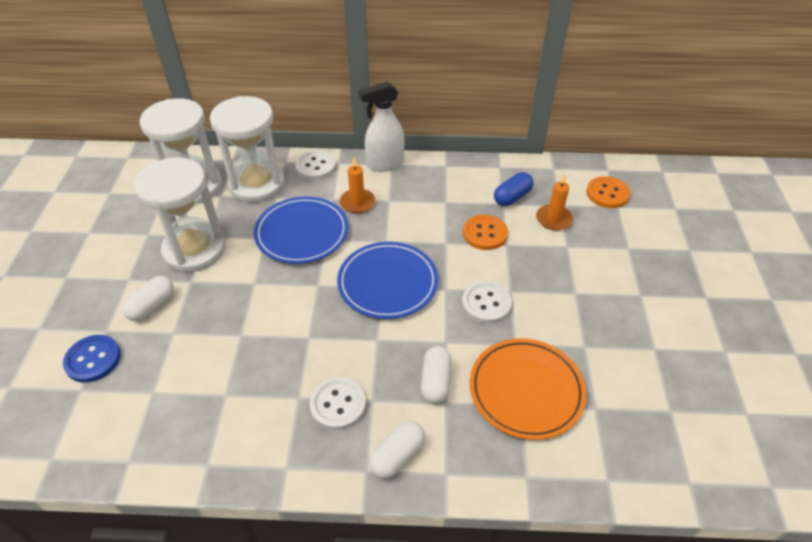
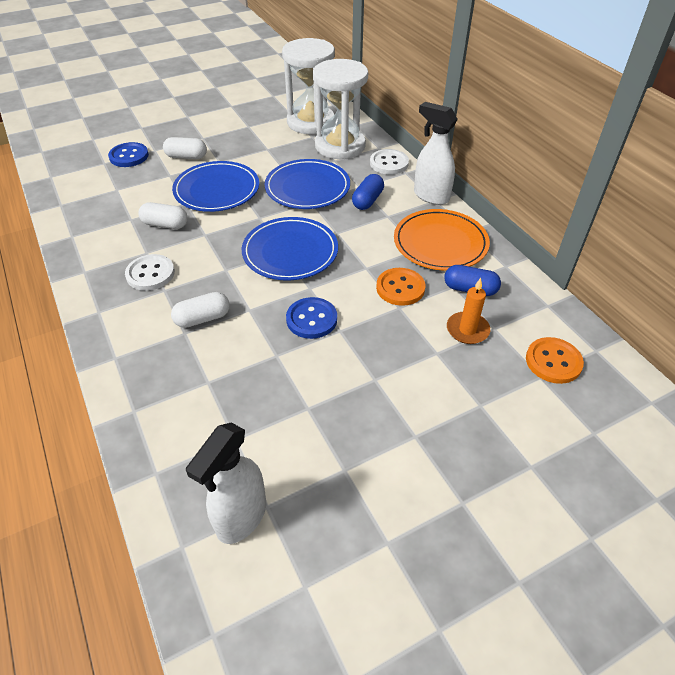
camera: 60 degrees right, 0 degrees up
(194, 249) = (249, 150): white hourglass -> none
(241, 301) = (217, 190): none -> blue plate
(357, 202) = (367, 200): orange candle -> blue capsule
(397, 456) = (119, 323): white capsule -> white capsule (165, 225)
(486, 303) = (311, 319): white button -> blue button
(526, 390) = (227, 380): orange plate -> orange plate (440, 243)
(675, 432) = (241, 517): none -> white spray bottle

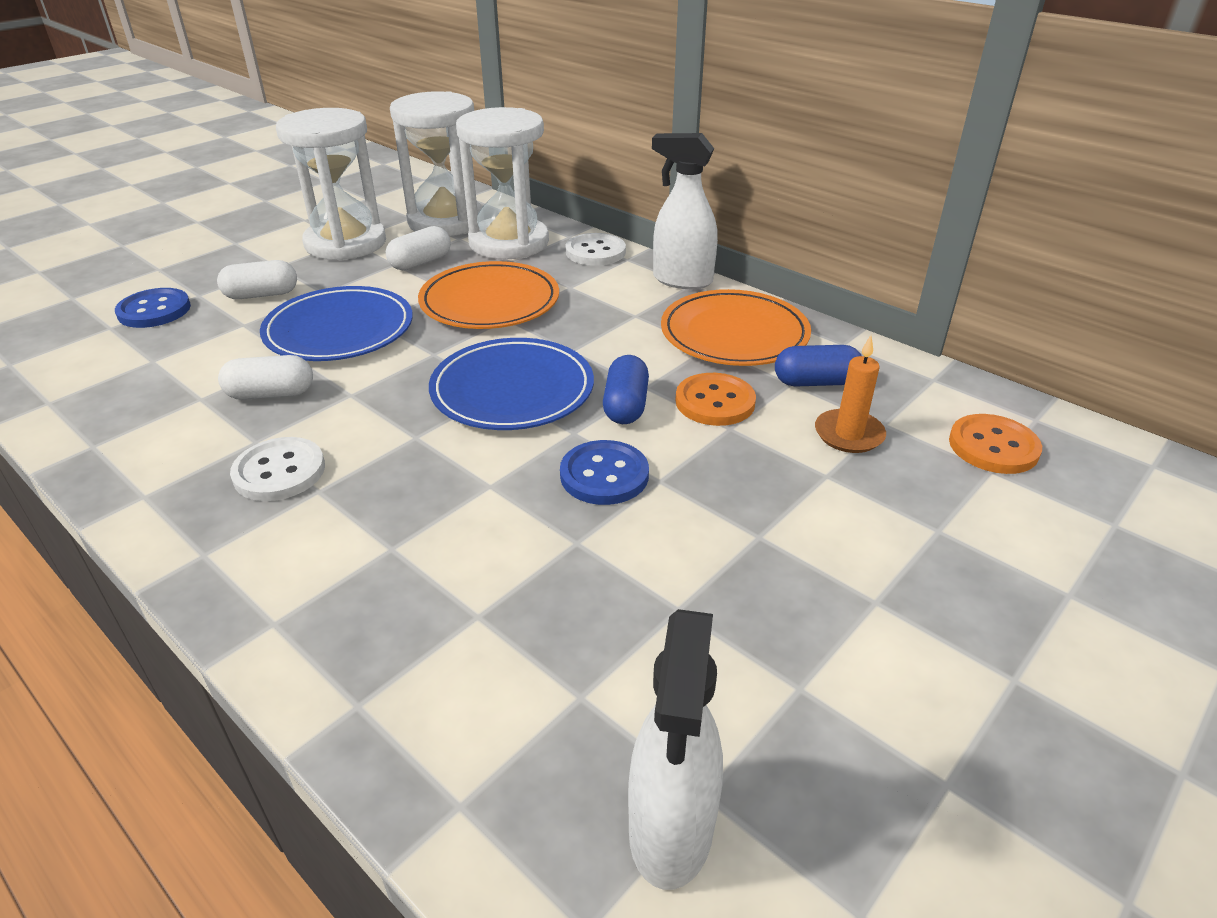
camera: 20 degrees left, 10 degrees down
(203, 318) = (414, 518): white capsule -> white capsule (421, 262)
(246, 128) = (345, 243): none -> white hourglass
(307, 188) = (490, 301): blue plate -> orange plate
(367, 200) = (593, 301): blue capsule -> blue capsule (626, 406)

